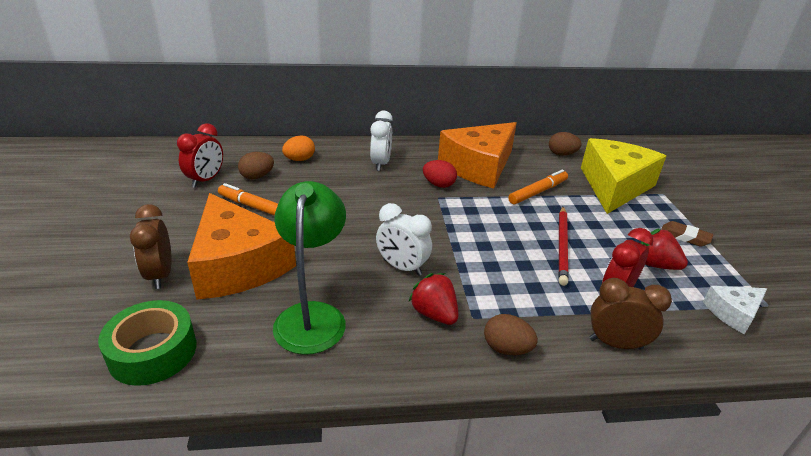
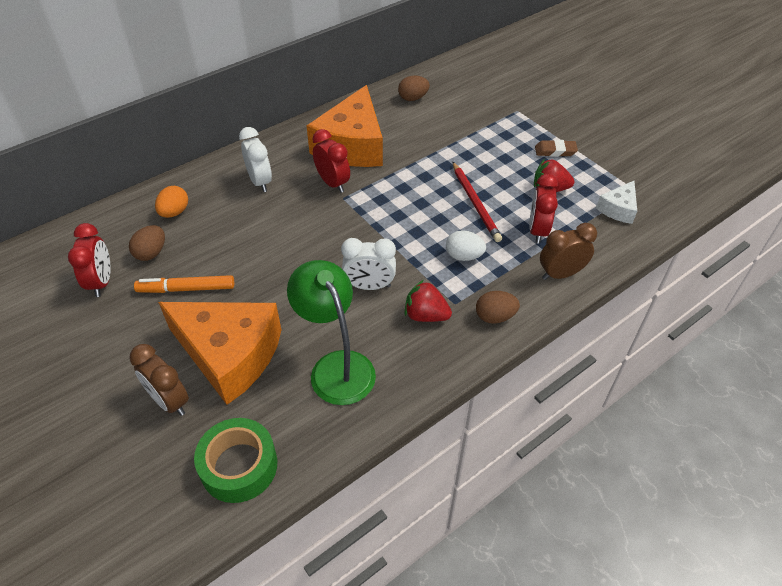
camera: 30 degrees left, 15 degrees up
(438, 185) = (333, 183): red egg -> red clock
(515, 282) = (464, 256): none -> white egg
(538, 192) = (421, 153): orange marker -> none
(614, 186) = (477, 119): yellow cheese -> none

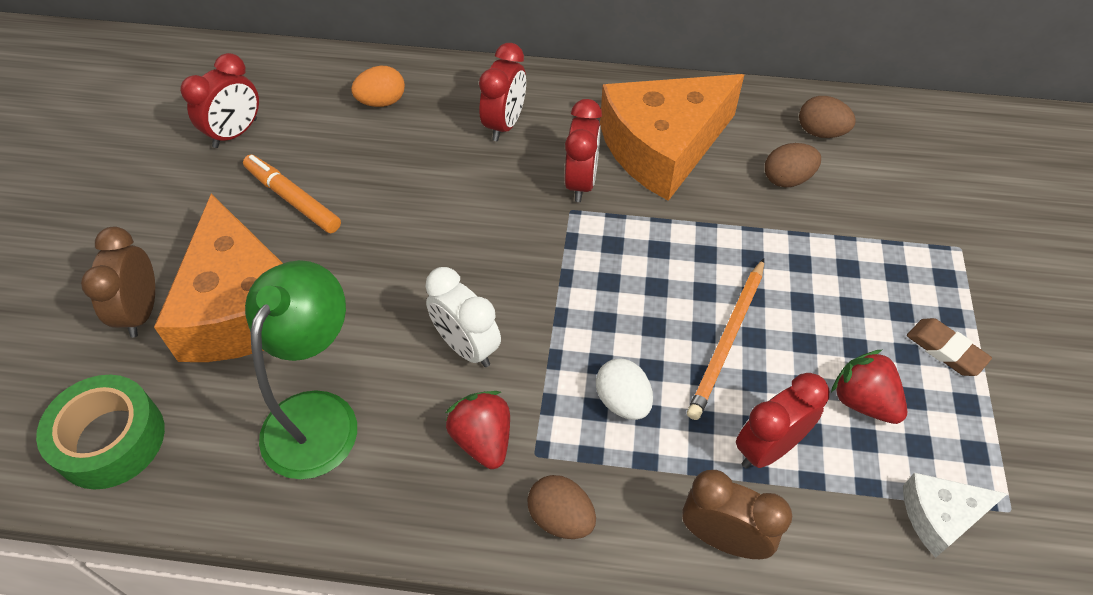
camera: 45 degrees right, 5 degrees up
(151, 253) = (310, 133): brown egg -> brown egg (787, 179)
(260, 182) = (504, 124): white clock -> red clock
(475, 203) = (728, 340): red pencil -> orange pencil

